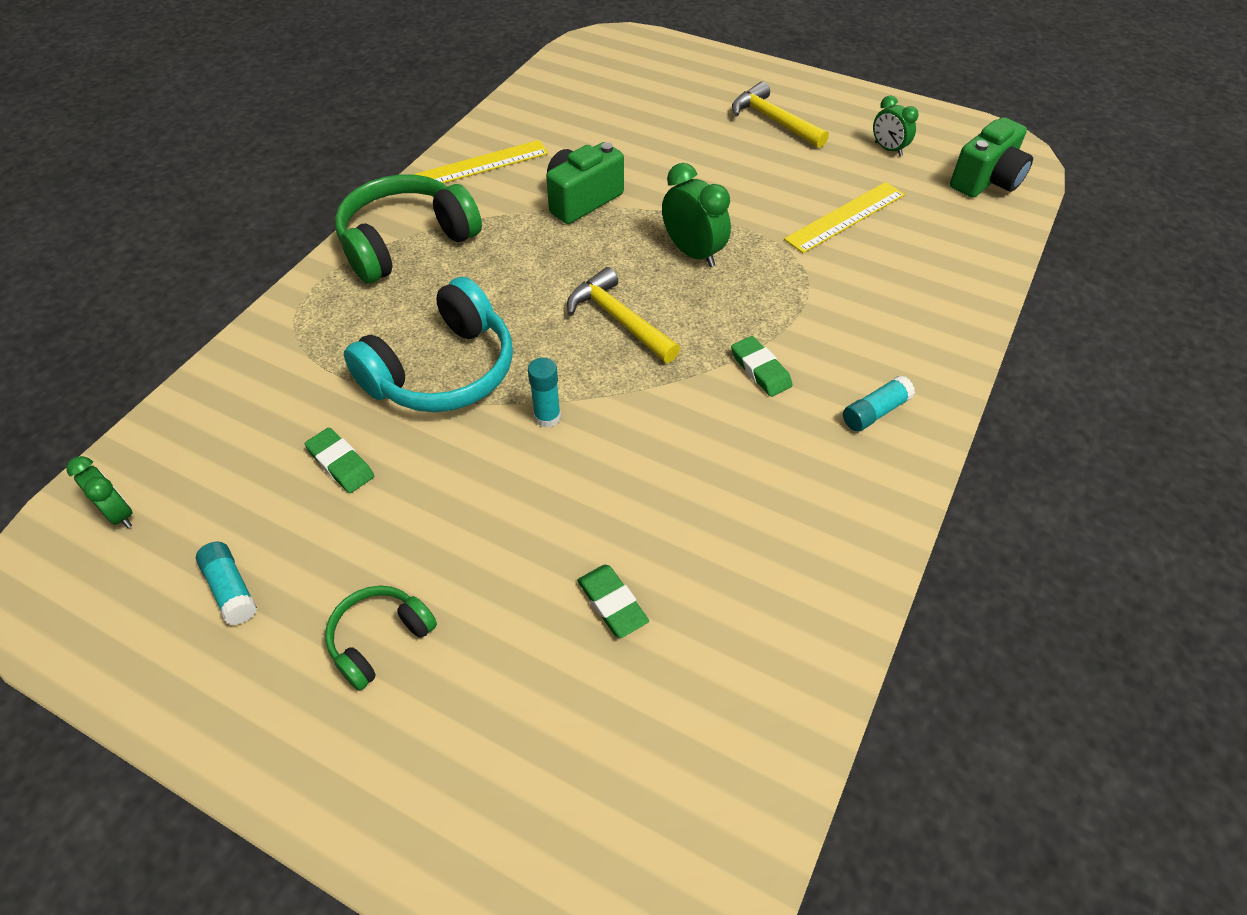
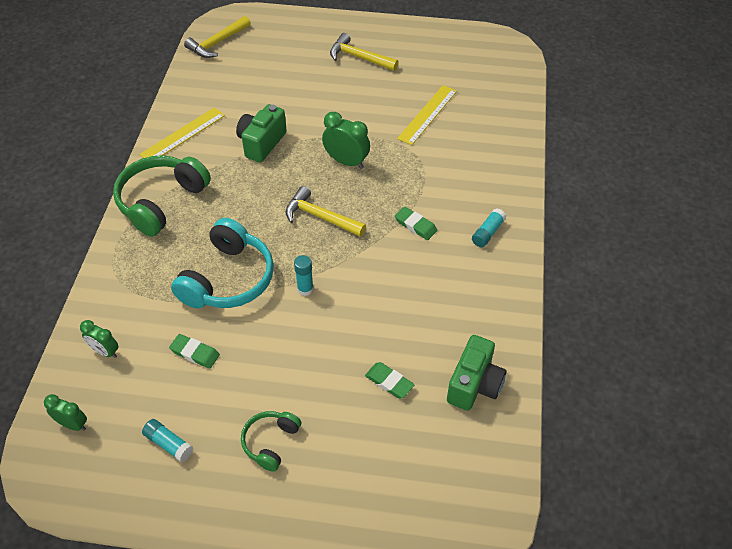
camera: 20 degrees left, 0 degrees up
(584, 64) = (217, 43): none -> yellow hammer
(888, 149) = (436, 61): green clock -> green clock (105, 351)
(986, 181) = (500, 70): green camera -> green camera (474, 384)

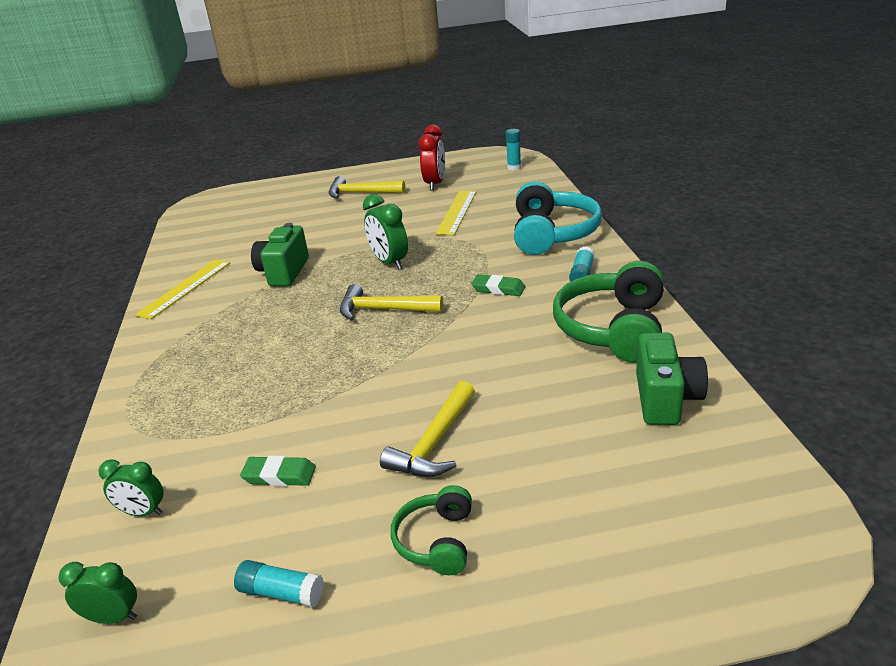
camera: 15 degrees left, 20 degrees down
(161, 201) = (177, 346): green headphones -> green headphones (613, 329)
(217, 43) = (200, 217): yellow hammer -> yellow hammer (435, 442)
(228, 279) = (294, 390): turquoise headphones -> turquoise headphones (552, 234)
(305, 289) = (399, 373): turquoise glue stick -> turquoise glue stick (514, 168)
(346, 161) = (389, 262): green clock -> green clock turned 135 degrees counterclockwise
(389, 382) = (559, 427): green eraser -> none
(427, 67) = (435, 184): none -> red clock

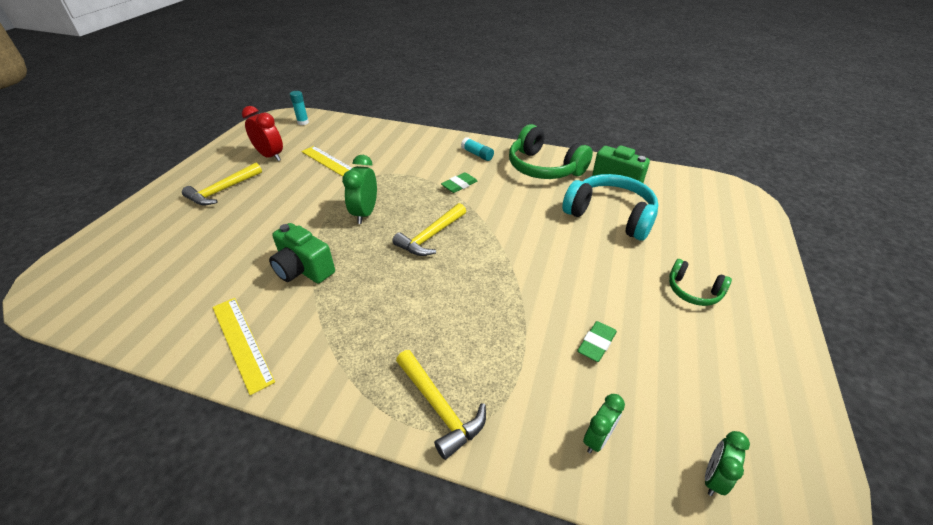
camera: 65 degrees left, 10 degrees up
(281, 593) = (715, 371): turquoise glue stick -> none
(389, 262) = (365, 213): green clock -> green clock turned 105 degrees clockwise
(435, 442) = (605, 263): yellow hammer -> yellow hammer (439, 407)
(552, 234) = (417, 145): turquoise headphones -> turquoise headphones (610, 216)

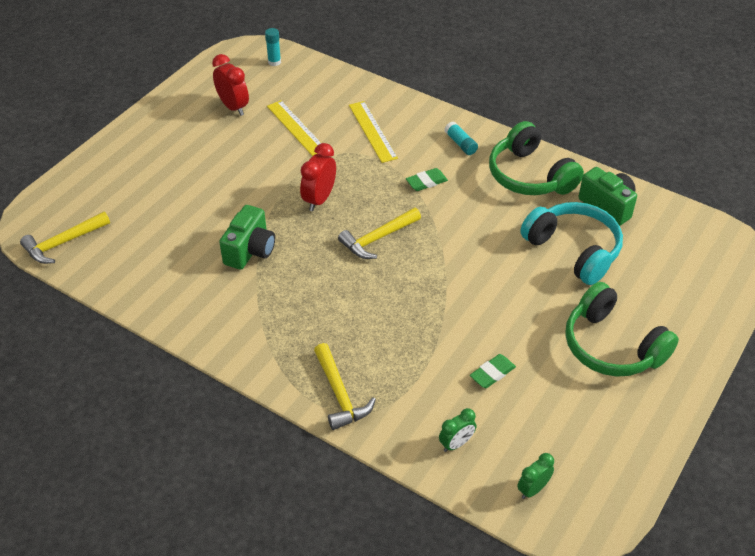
camera: 15 degrees right, 5 degrees up
(223, 190) = (182, 145): yellow hammer -> yellow hammer (63, 243)
(241, 342) = (191, 308): yellow ruler -> yellow ruler (372, 131)
(303, 269) = (250, 251): green camera -> green camera turned 120 degrees counterclockwise
(365, 213) = (319, 199): green clock -> red clock
(693, 291) = (612, 346): green headphones -> green headphones, size x1.87

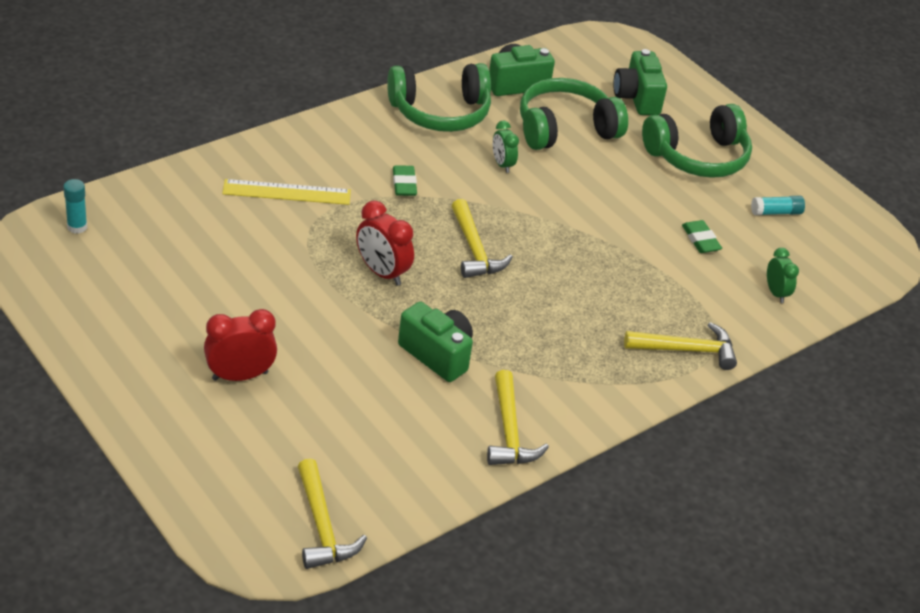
camera: 75 degrees left, 5 degrees down
(191, 309) = (509, 431): none -> yellow hammer
(233, 107) = (147, 292): red clock -> red clock (240, 376)
(297, 128) = (235, 250): yellow ruler -> none
(460, 144) = (356, 137): turquoise glue stick -> turquoise glue stick (776, 212)
(533, 489) = (840, 266): green clock -> green clock (502, 164)
(573, 250) = (565, 129): turquoise headphones -> green headphones
(661, 285) = (637, 98): none -> green camera

